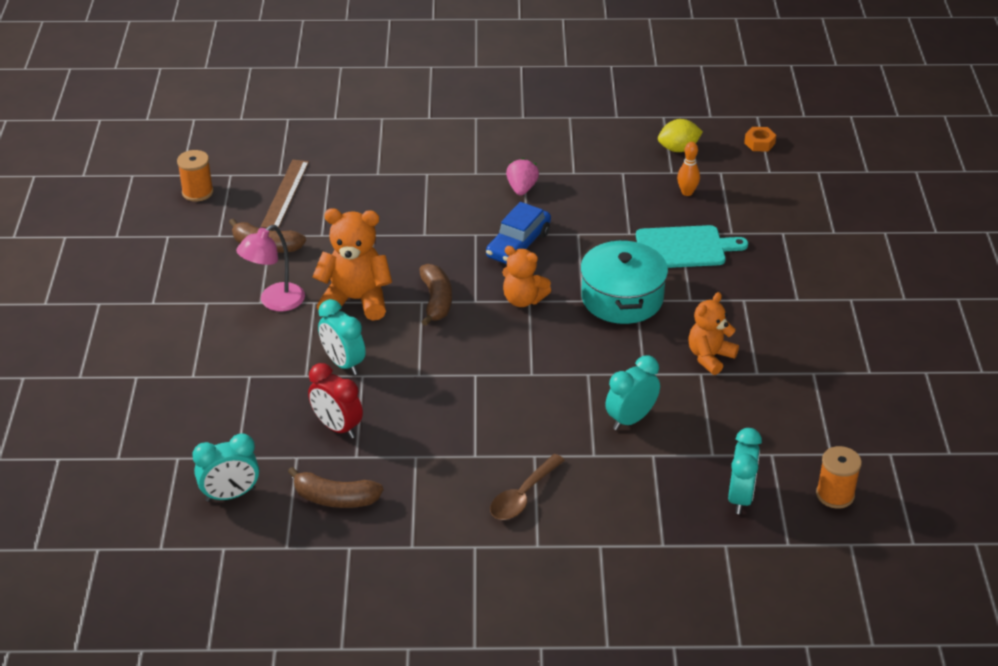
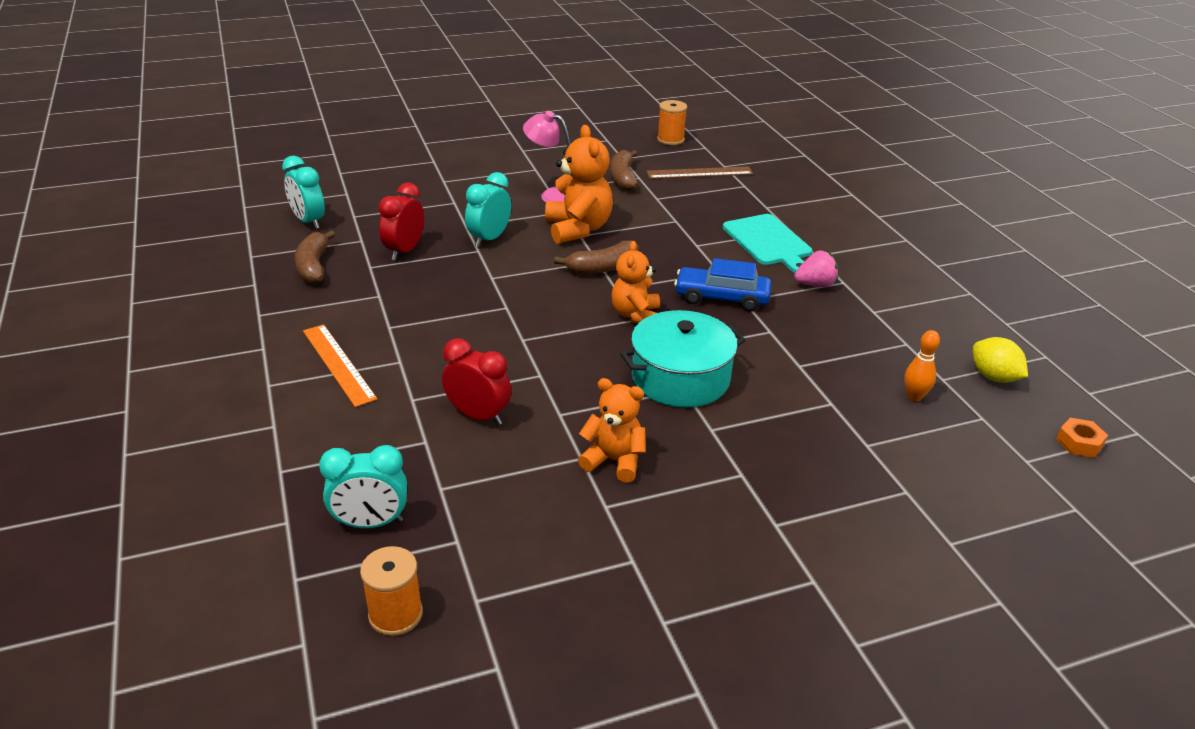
camera: 70 degrees right, 5 degrees down
(523, 496) = (338, 364): brown spoon -> orange ruler
(631, 419) = (478, 416): turquoise clock -> red clock
(684, 247) = (805, 410): turquoise cutting board -> turquoise cutting board (768, 242)

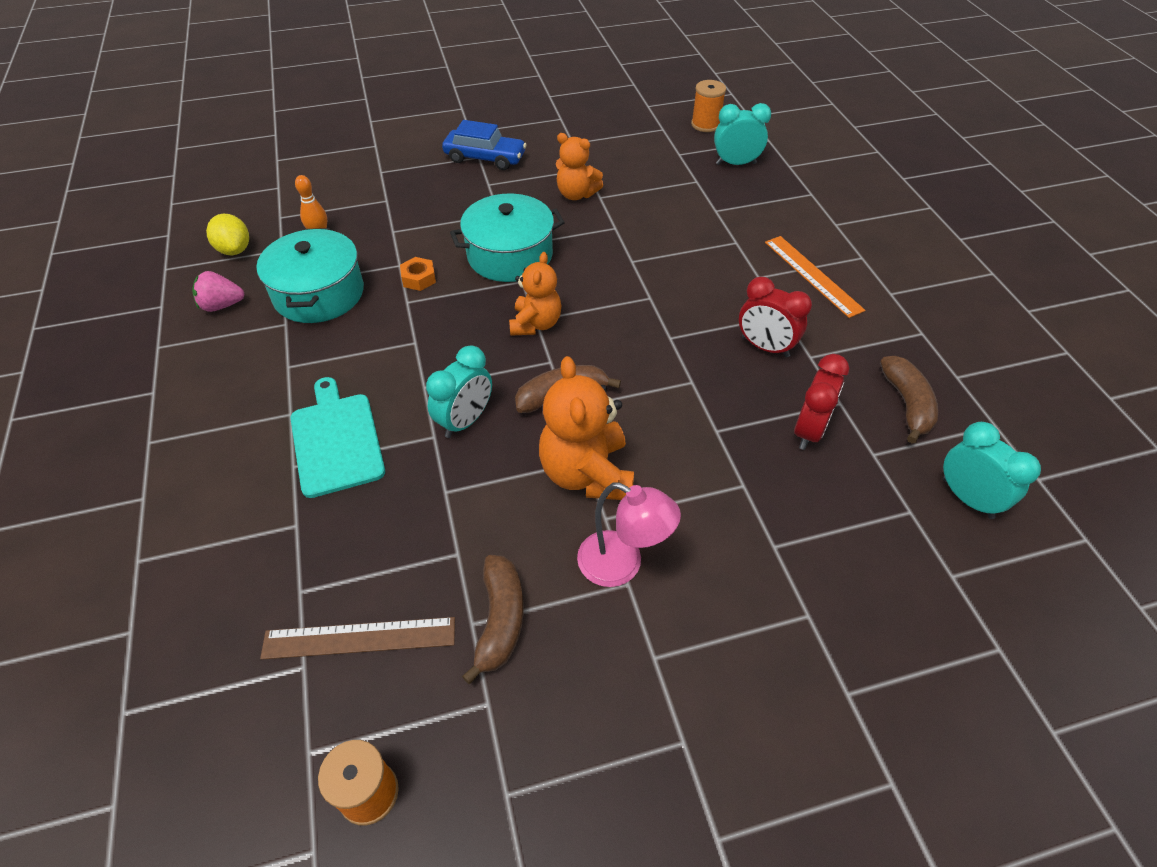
camera: 175 degrees left, 15 degrees up
(478, 416) = (679, 227): red clock -> red clock (765, 347)
(489, 239) = (706, 454): turquoise clock -> turquoise clock (465, 421)
(721, 297) = (437, 345): blue car -> blue car (485, 158)
(815, 284) = (322, 363): pink strawberry -> pink strawberry (222, 305)
(863, 336) = (319, 293): none -> turquoise pot
(1079, 443) = (225, 197): orange nut -> orange nut (419, 278)

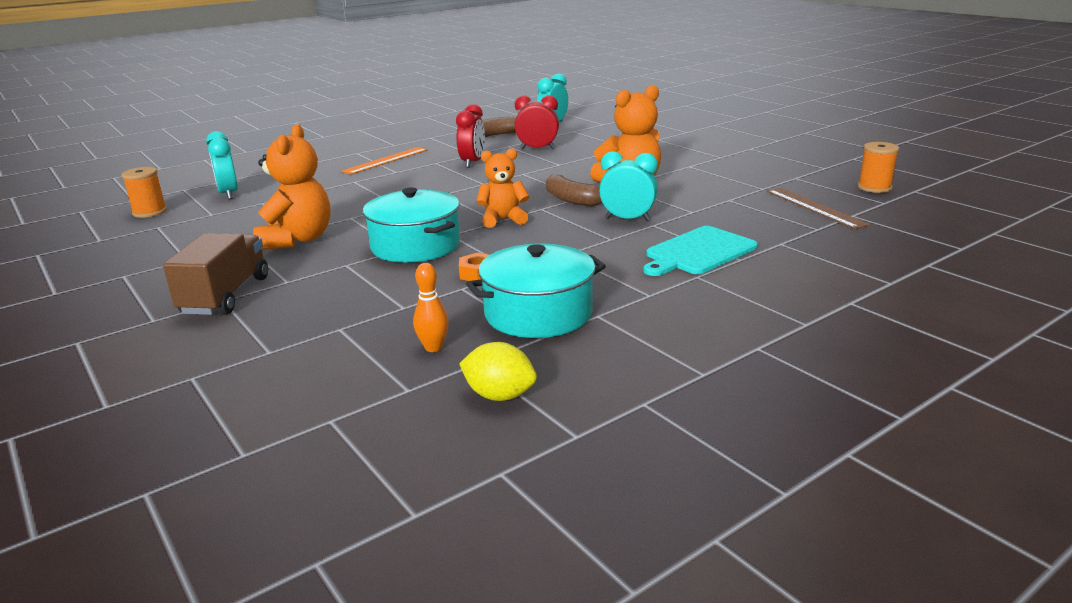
camera: 110 degrees left, 25 degrees down
(222, 305) = (605, 361): pink strawberry -> none
(235, 250) = (499, 395): yellow lemon -> yellow lemon turned 75 degrees clockwise
(485, 158) = (226, 295): blue car -> brown truck
(500, 620) = (751, 183): brown banana -> none
(576, 194) = (297, 239): orange teddy bear -> orange teddy bear, size x1.53
(622, 565) = (680, 168): pink lamp -> none

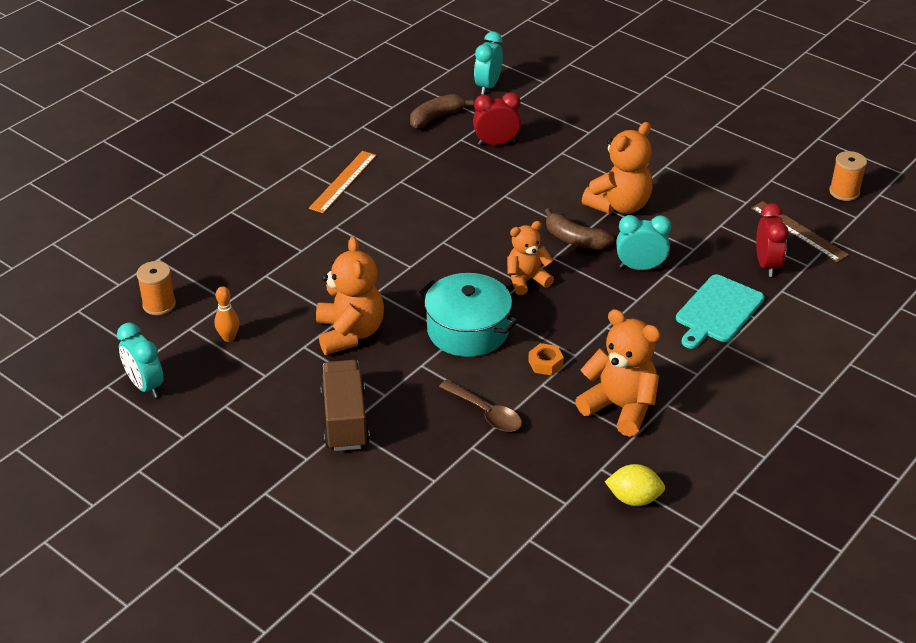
camera: 15 degrees left, 15 degrees up
(228, 194) = (217, 263): turquoise clock -> turquoise clock (145, 386)
(379, 304) = (486, 413): none -> brown spoon
(433, 347) = (559, 457): orange bowling pin -> orange bowling pin (229, 337)
(472, 163) = (441, 178): red clock -> red clock (767, 265)
(538, 313) = (620, 407): turquoise pot -> orange teddy bear

